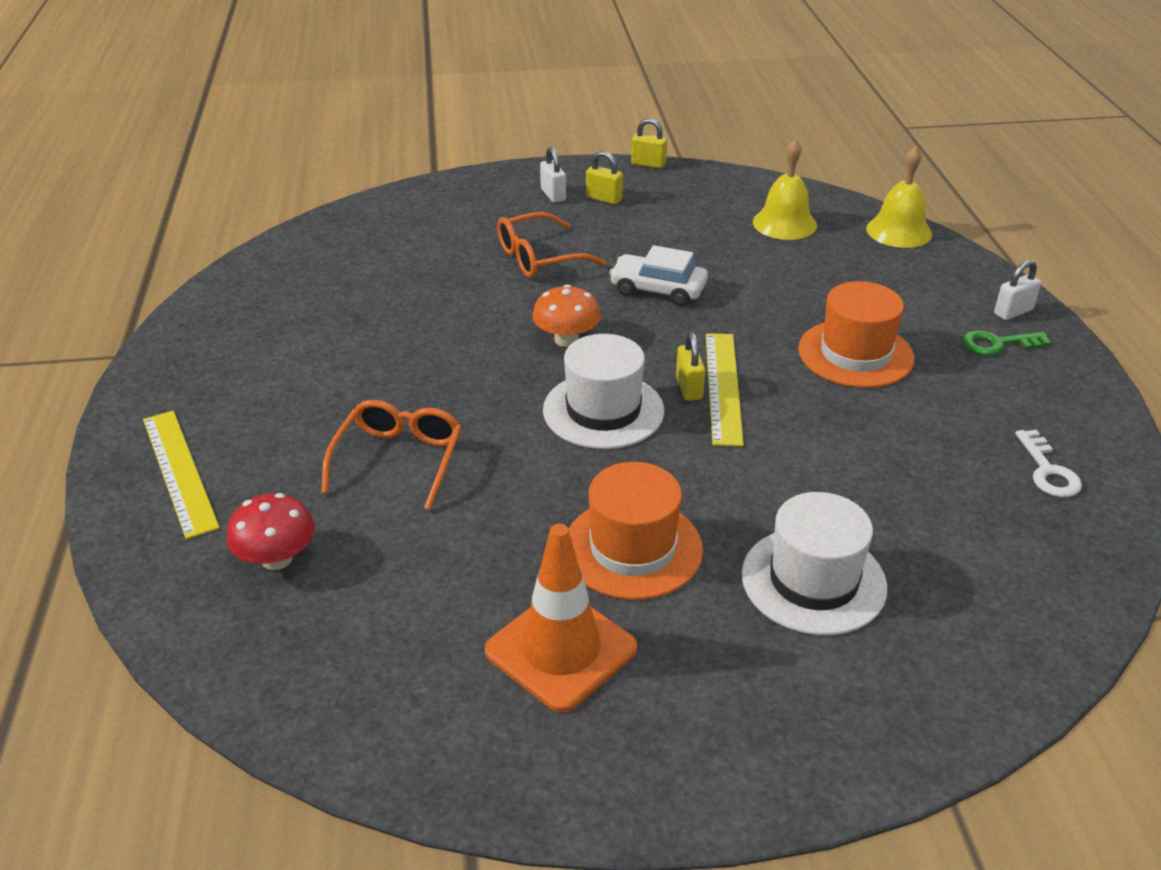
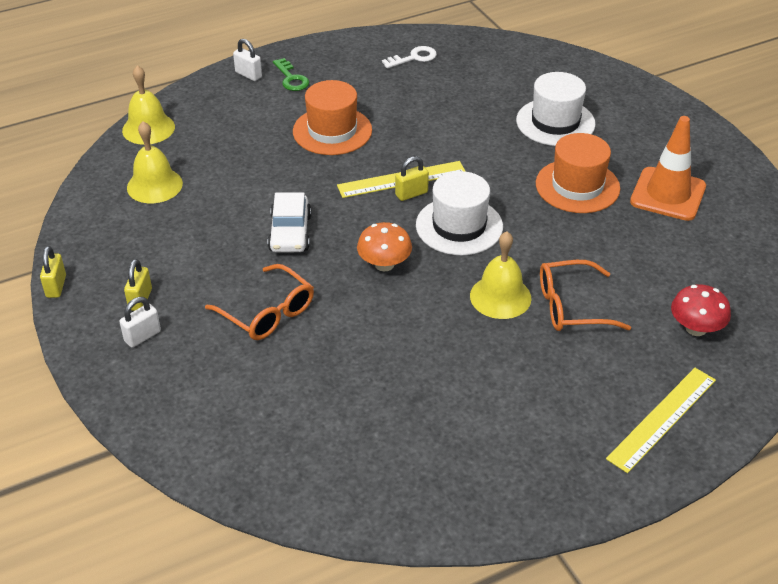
camera: 110 degrees left, 5 degrees up
(456, 408) = (500, 297): none -> yellow bell

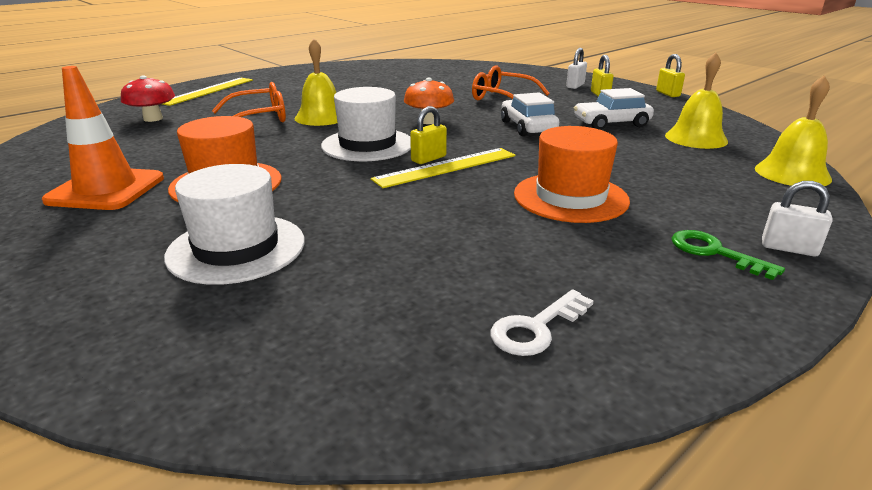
camera: 165 degrees right, 15 degrees down
(201, 225) = (611, 123): none -> white car

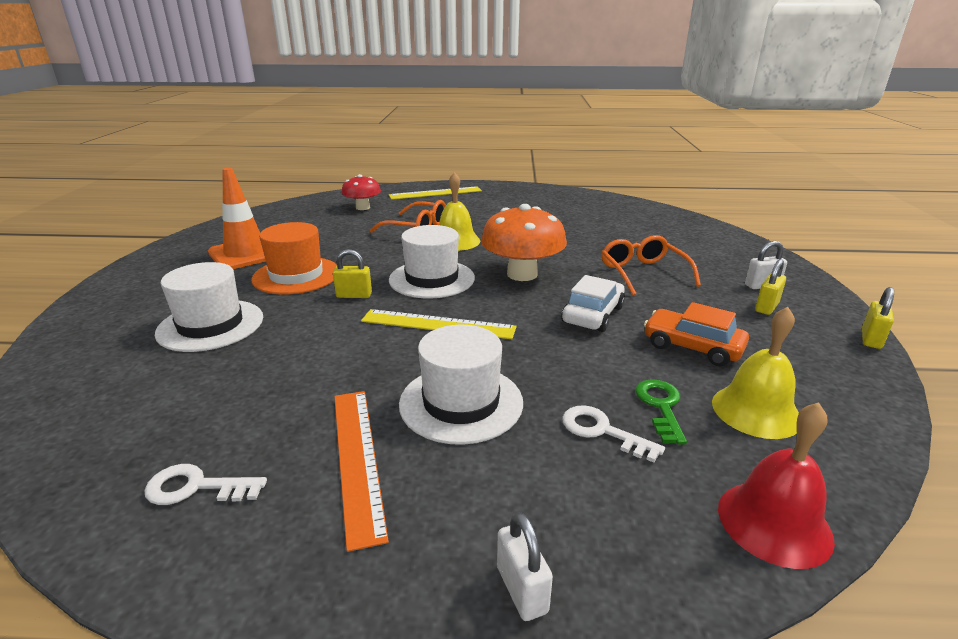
camera: 45 degrees right, 0 degrees up
(428, 159) = (443, 310): yellow padlock -> yellow padlock (354, 295)
(429, 121) = (522, 274): orange mushroom -> orange mushroom, size x1.63
(570, 197) = (461, 403): orange hat -> white hat
(589, 252) = (357, 459): none -> orange ruler
(611, 123) = (692, 347): white car -> orange car
(664, 175) = (602, 431): none -> white key
(714, 252) = (443, 535): green key -> green key (660, 407)
(792, 173) = (774, 522): yellow bell -> red bell

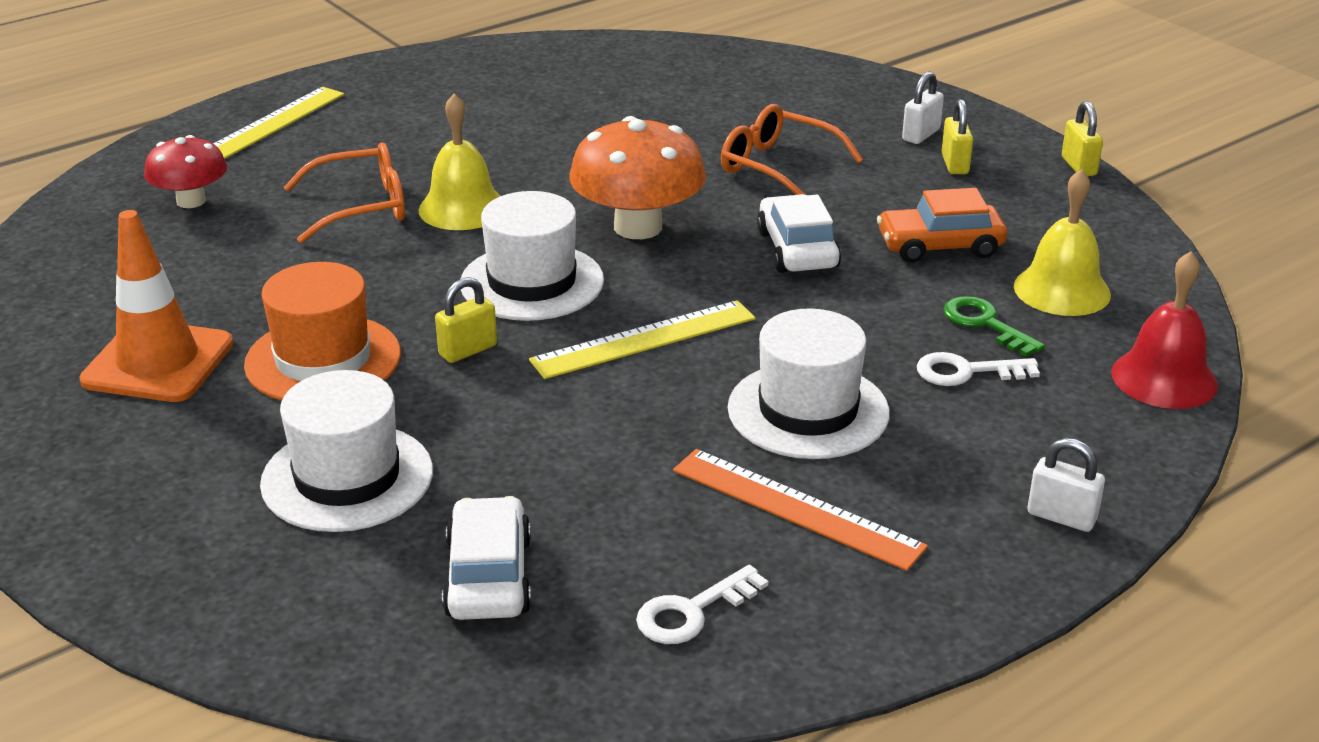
camera: 40 degrees left, 5 degrees up
(163, 402) = (488, 576): none -> white car

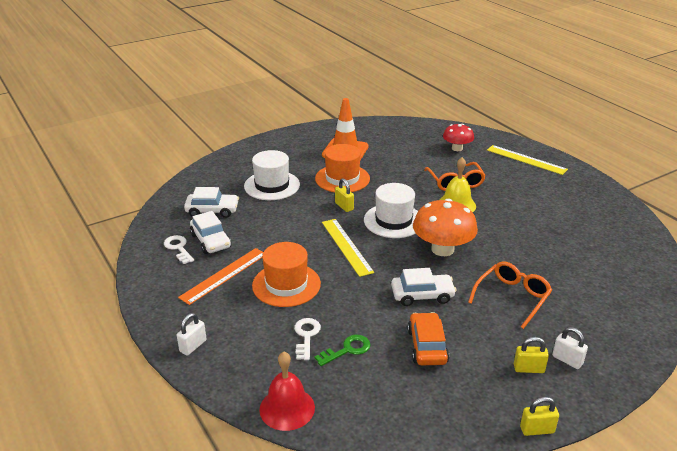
camera: 95 degrees right, 0 degrees up
(648, 554) = (211, 241): none -> white car
(808, 410) = (286, 284): white hat -> orange hat
(1062, 290) = (378, 386): yellow bell -> none

